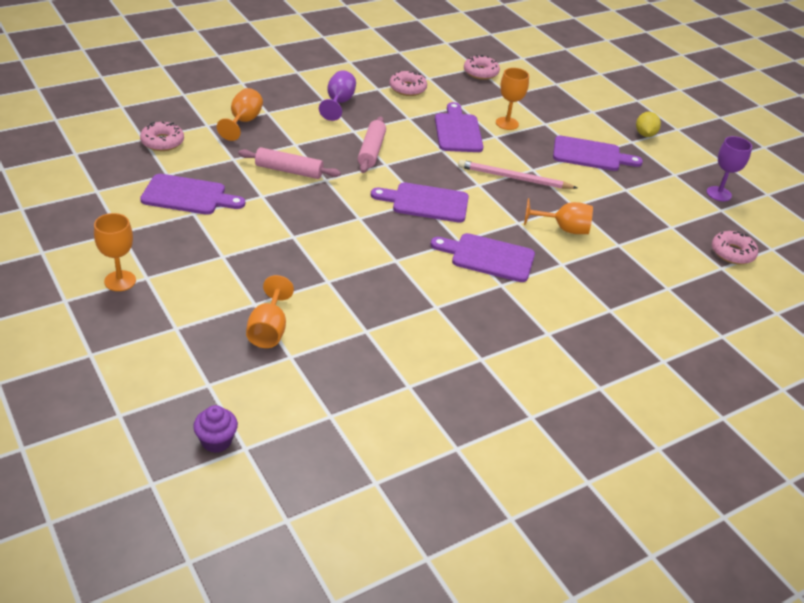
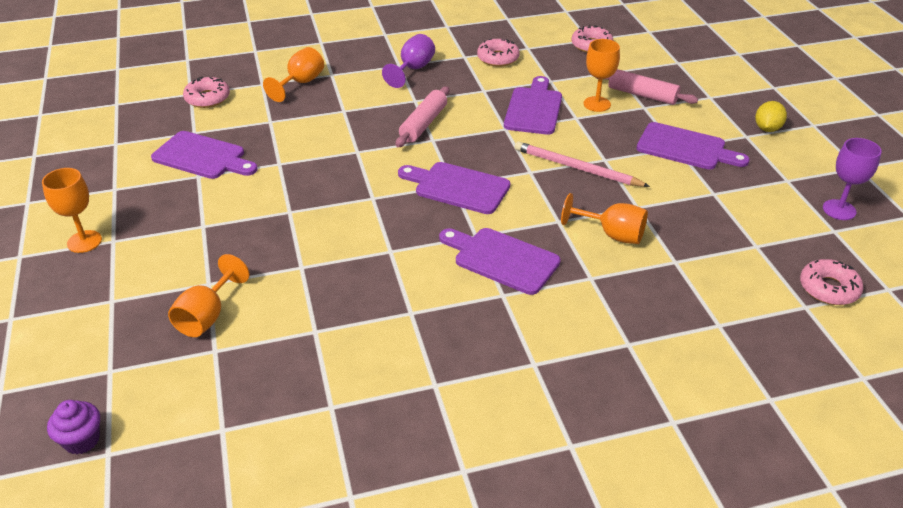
camera: 20 degrees right, 0 degrees up
(289, 171) = (322, 139): pink rolling pin -> pink rolling pin (642, 95)

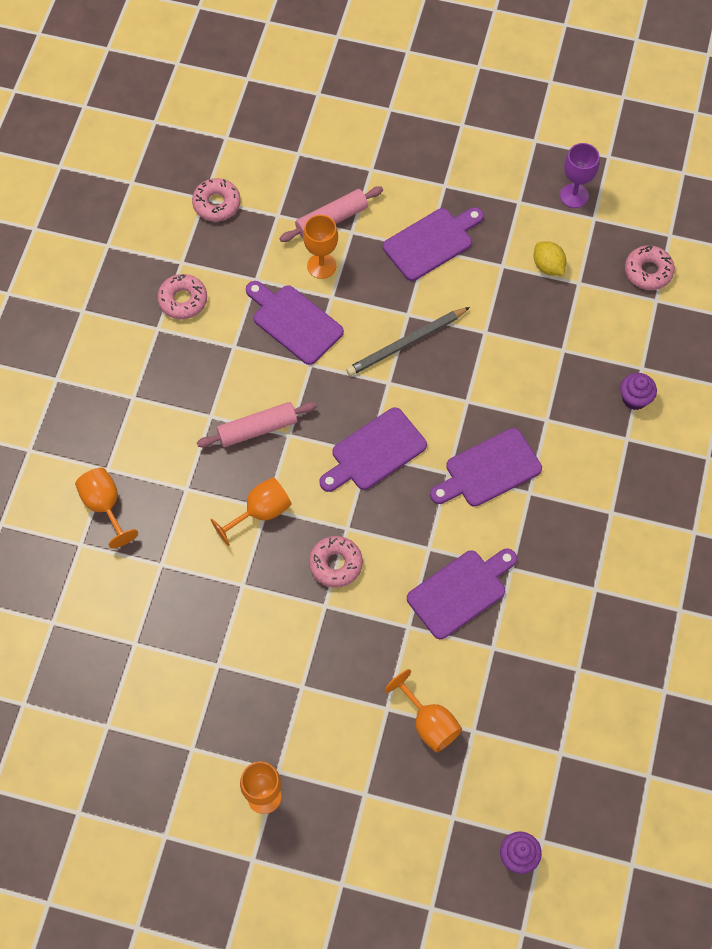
camera: 60 degrees left, 25 degrees up
(202, 157) = (186, 650): purple cutting board -> purple cutting board (460, 591)
(207, 98) = (74, 608): pink donut -> pink donut (335, 564)
(413, 69) = (150, 388): purple goblet -> none
(423, 124) = (257, 429): pink rolling pin -> pink rolling pin turned 75 degrees counterclockwise
(577, 168) = (406, 343): pink pencil -> grey pencil
(612, 234) = (507, 372): orange goblet -> orange goblet (260, 512)
(679, 332) = (634, 399): none -> purple cupcake
(767, 129) = (445, 162): yellow lemon -> yellow lemon (548, 266)

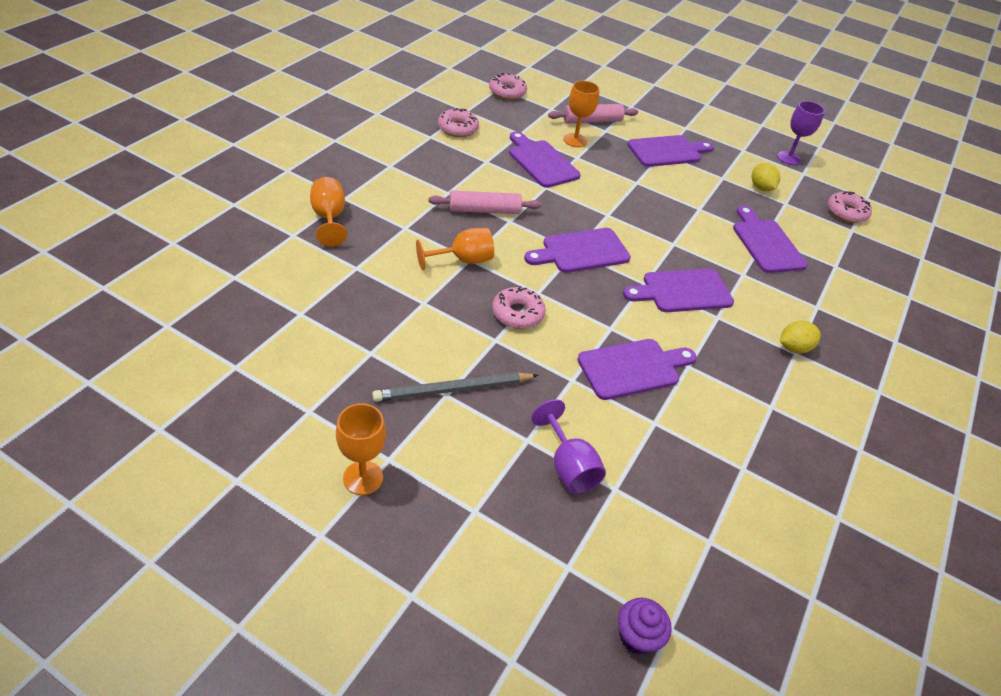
camera: 10 degrees right, 20 degrees down
(406, 343) = (630, 197): grey pencil -> grey pencil (454, 389)
(429, 723) = (568, 466): orange goblet -> purple goblet
(565, 361) = (766, 243): none -> purple cutting board
(608, 506) = (793, 348): none -> yellow lemon
(634, 399) = (827, 283): purple cupcake -> none

